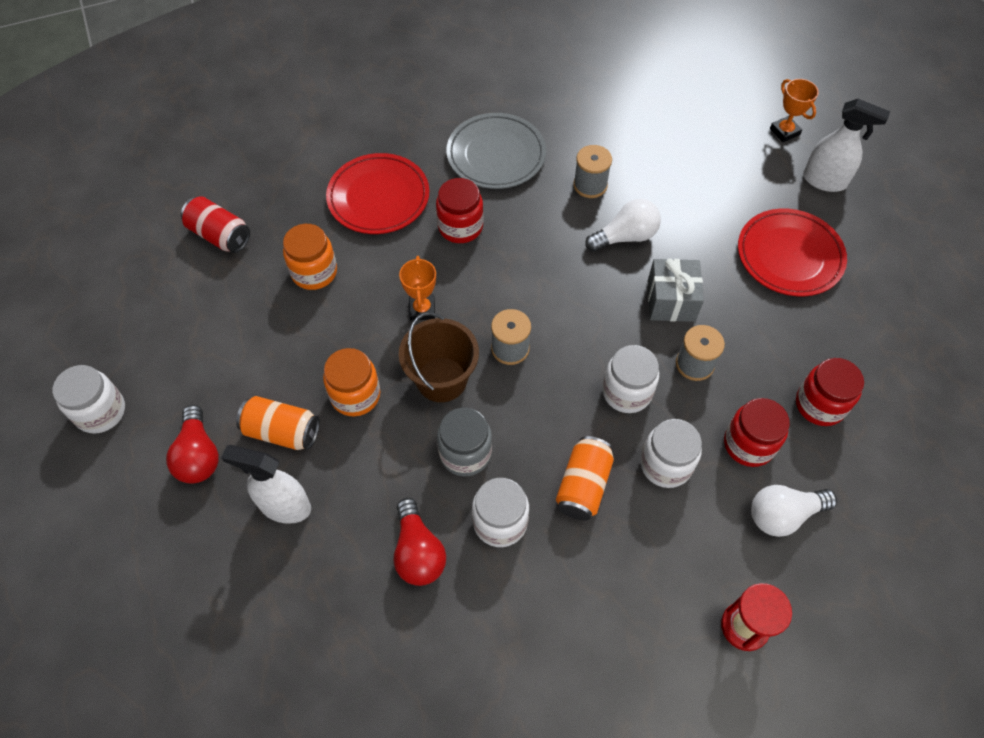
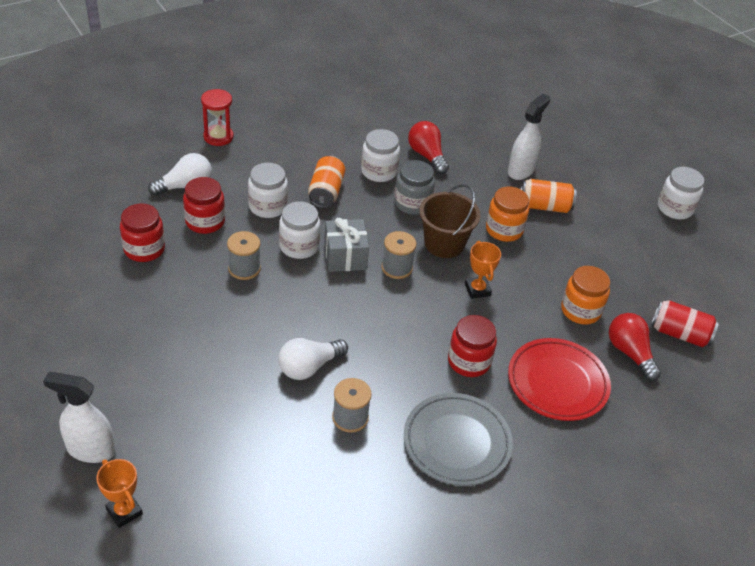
camera: 165 degrees right, 15 degrees down
(199, 455) = (592, 190): red light bulb -> red light bulb (629, 353)
(284, 506) = (521, 170): white spray bottle -> white spray bottle turned 60 degrees counterclockwise
(671, 301) = (264, 314): grey gift -> grey gift (345, 256)
(789, 256) = (147, 363): red plate -> none

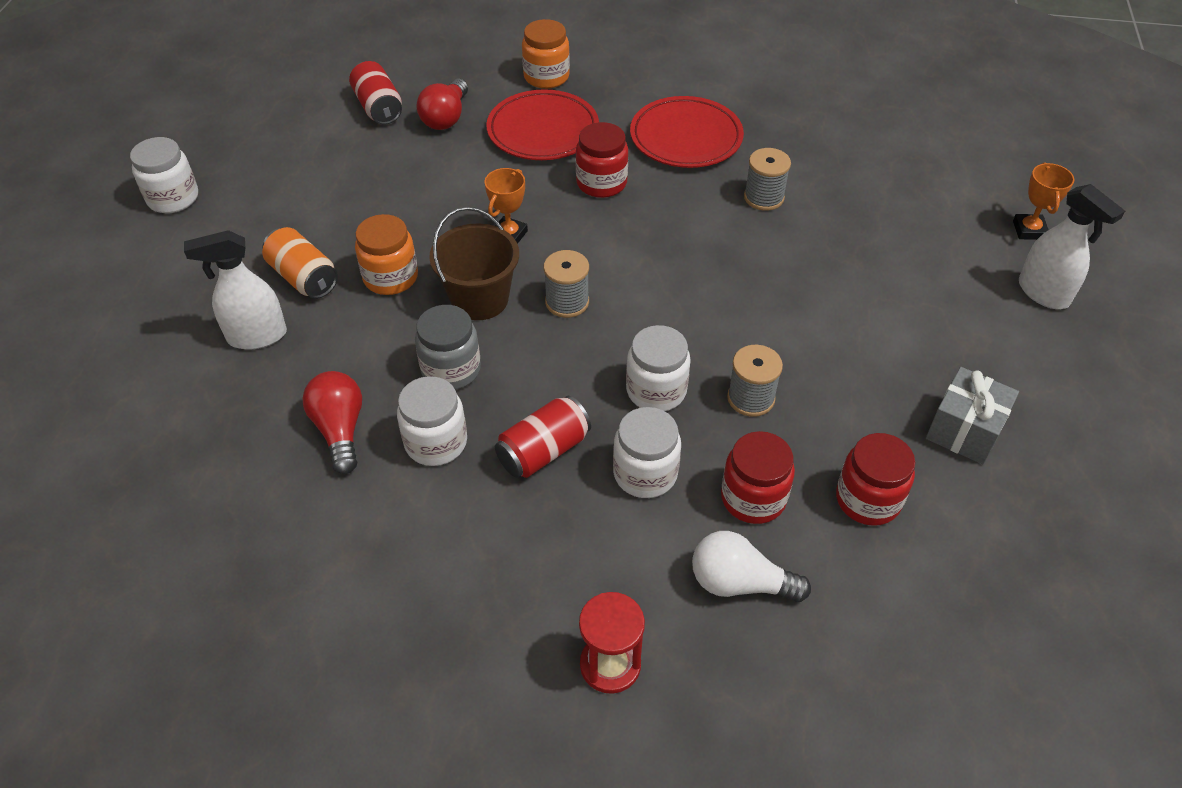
camera: 135 degrees left, 5 degrees up
(309, 367) = (766, 255): white light bulb -> none
(326, 192) = (543, 451): orange can -> red can
(345, 256) = (612, 347): grey gift -> grey gift (964, 430)
(427, 155) = (340, 429): red light bulb -> red light bulb turned 150 degrees clockwise
(457, 442) = (686, 137): grey plate -> red plate
(580, 310) = (435, 166): orange jar -> orange jar (546, 77)

